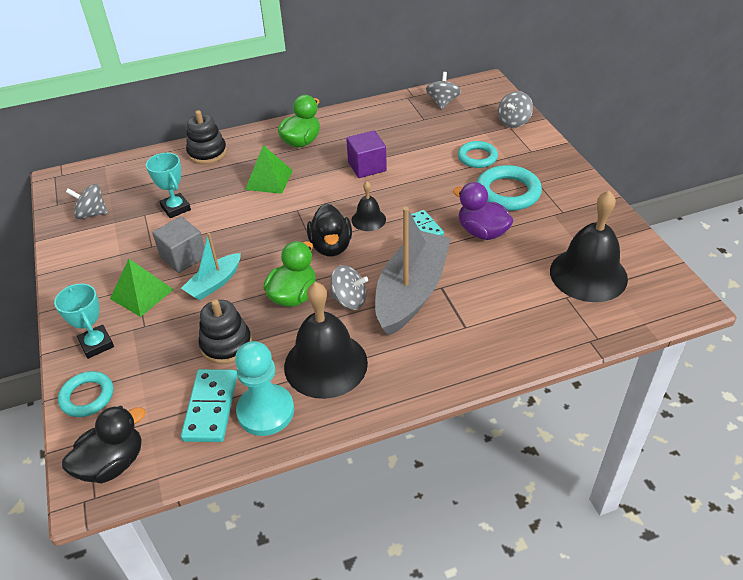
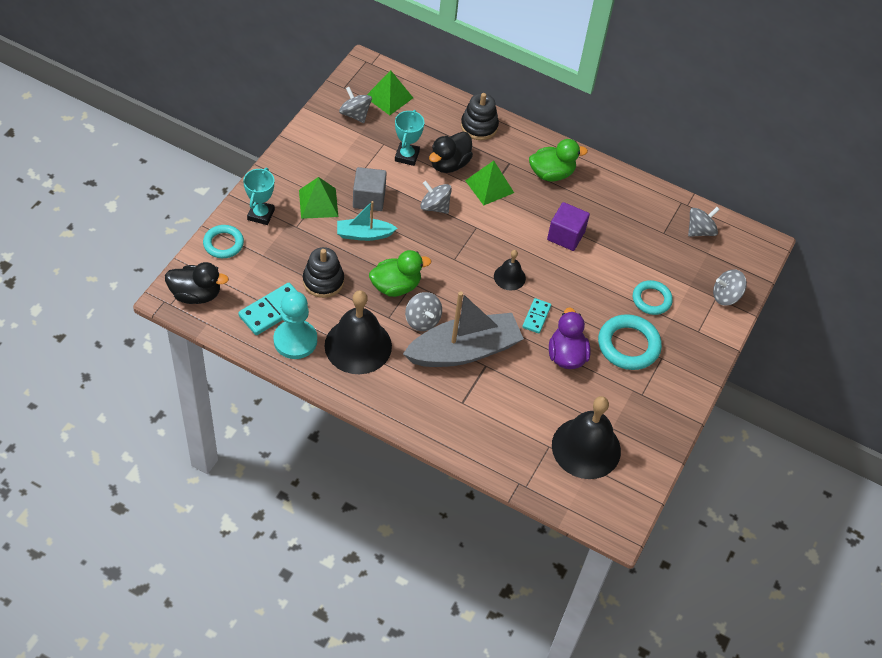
camera: 40 degrees right, 10 degrees up
(107, 184) = (389, 97): none -> green pyramid
(246, 221) = (435, 206): none -> grey spinning top
(331, 246) = (460, 274): black duck -> black duck (449, 164)

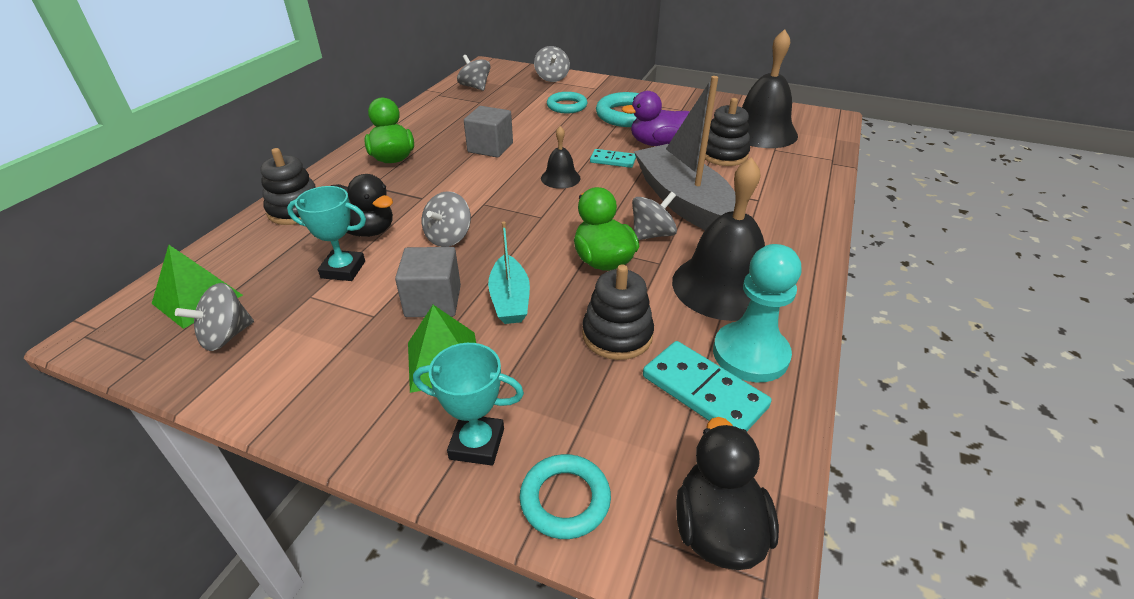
camera: 90 degrees left, 15 degrees down
(489, 186) = (411, 197): green pyramid -> none
(540, 401) = (724, 155): none -> black stacking toy
(566, 236) = (490, 148): purple cube -> grey cube

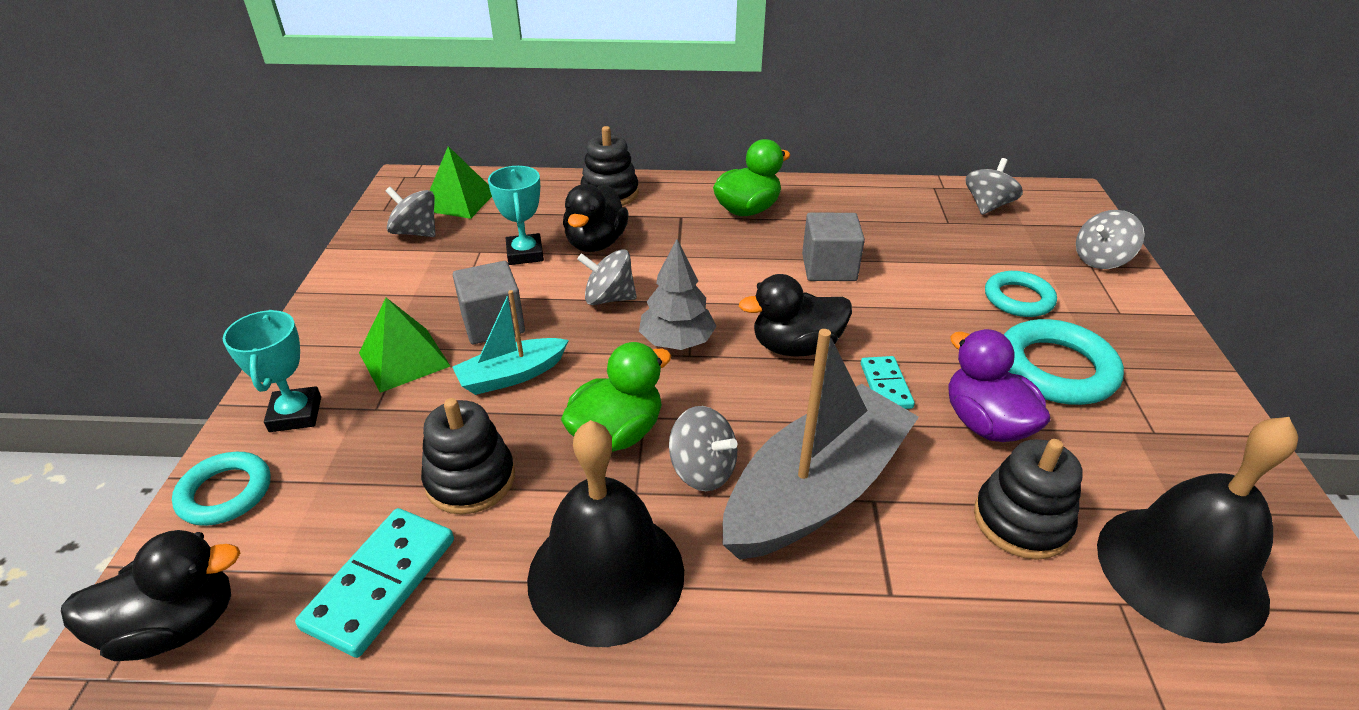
camera: 70 degrees right, 0 degrees up
(523, 218) = (677, 341): none -> grey tree
(560, 178) = (795, 347): black bell -> black duck
(750, 354) = (460, 627): turquoise pawn -> none

